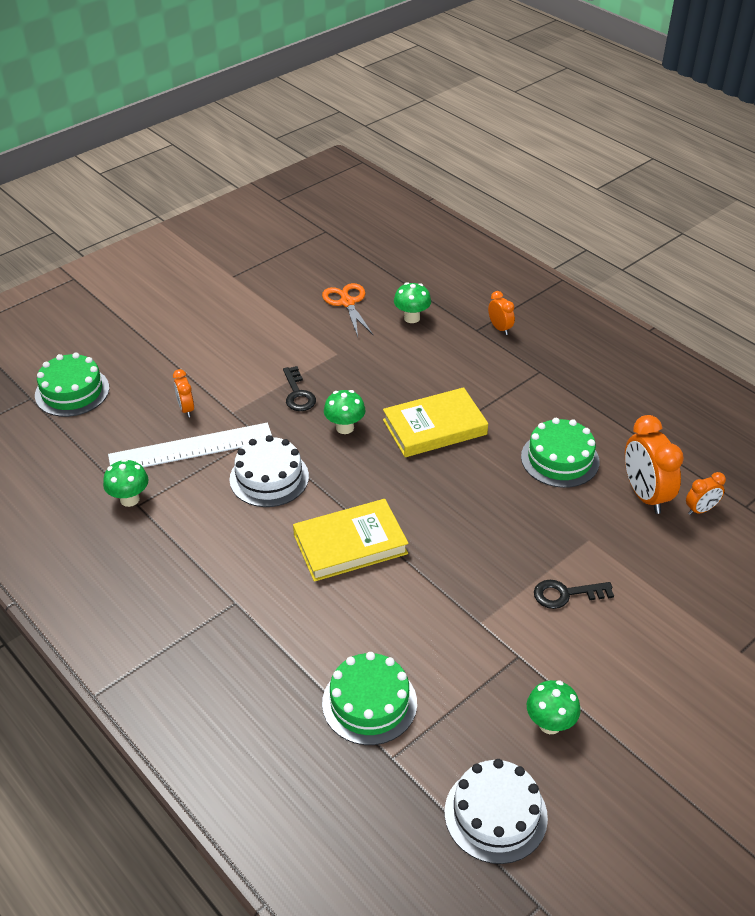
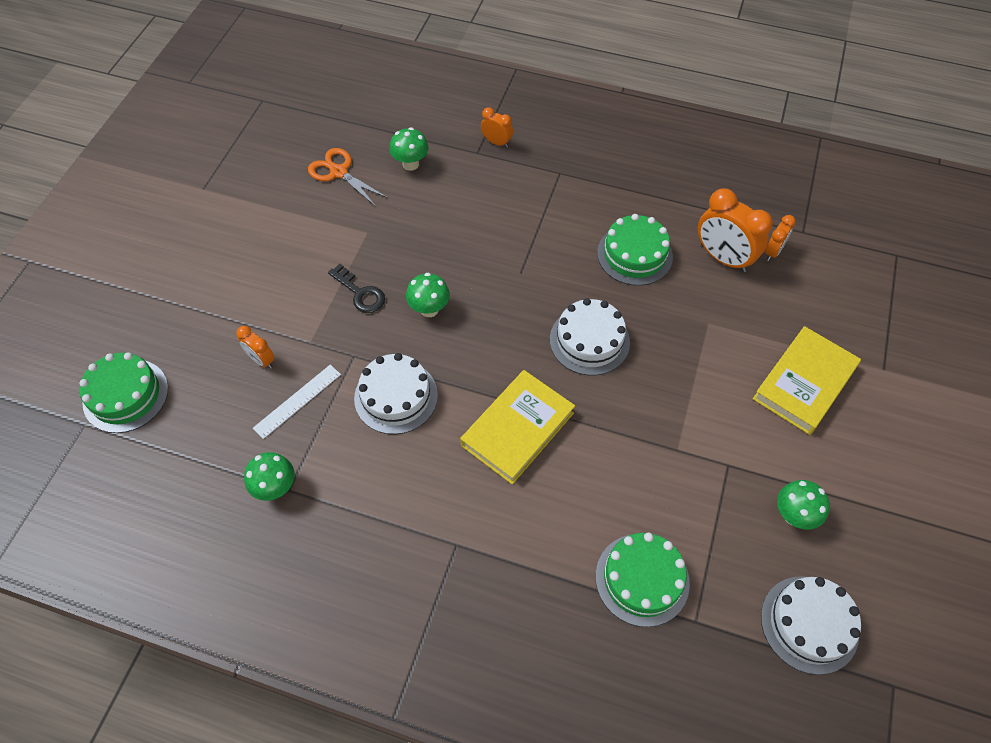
camera: 30 degrees left, 15 degrees up
(191, 448) = (297, 401): white ruler -> white ruler, size x0.57
(434, 427) = (509, 271): yellow book -> yellow book (804, 383)
(465, 507) = (589, 340): none -> white cake
(566, 594) = (725, 385): black key -> none

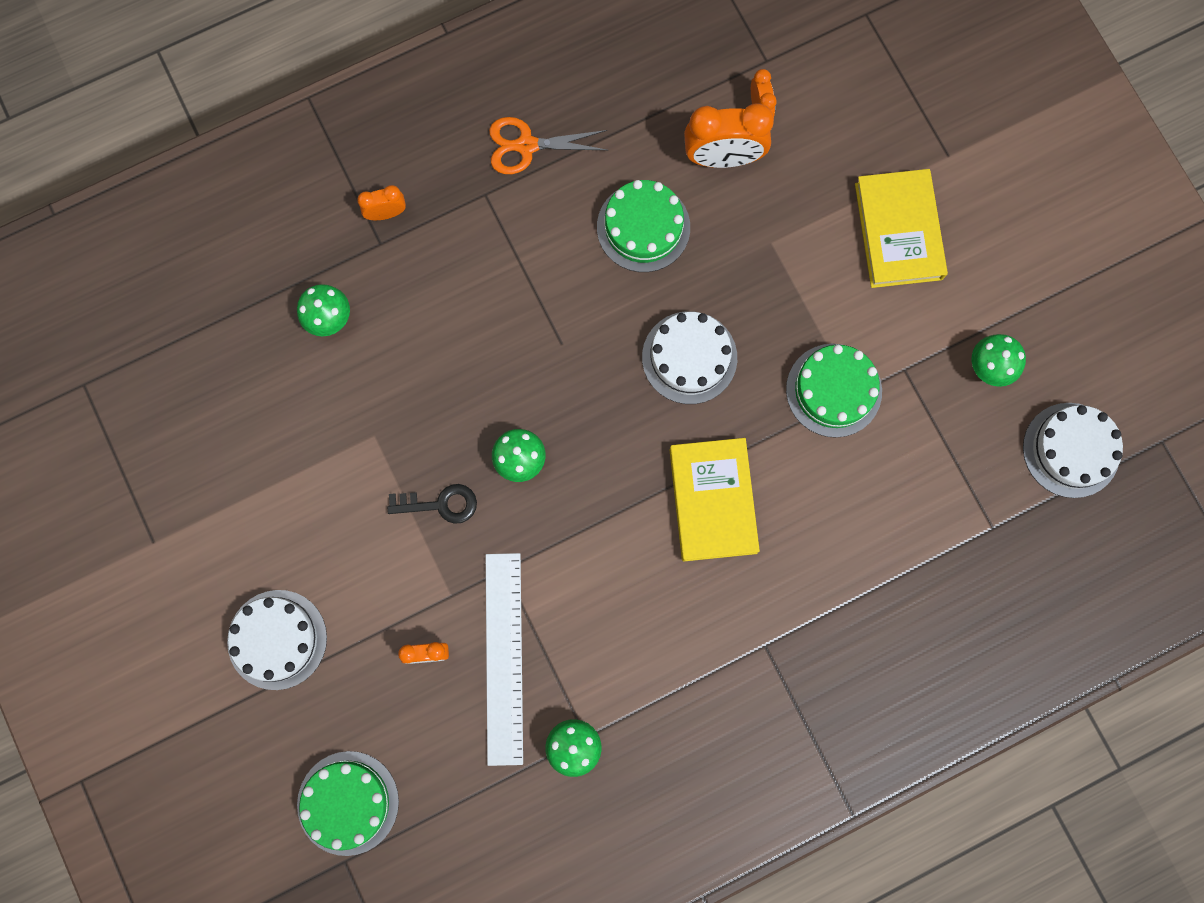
camera: 45 degrees left, 20 degrees up
(297, 401) = (504, 658): white ruler -> white ruler, size x1.75
(339, 172) = (269, 395): orange scissors -> orange scissors (526, 145)
(396, 396) = (582, 571): white cake -> white cake (277, 639)
(642, 579) = (926, 533): green cake -> green cake (833, 390)

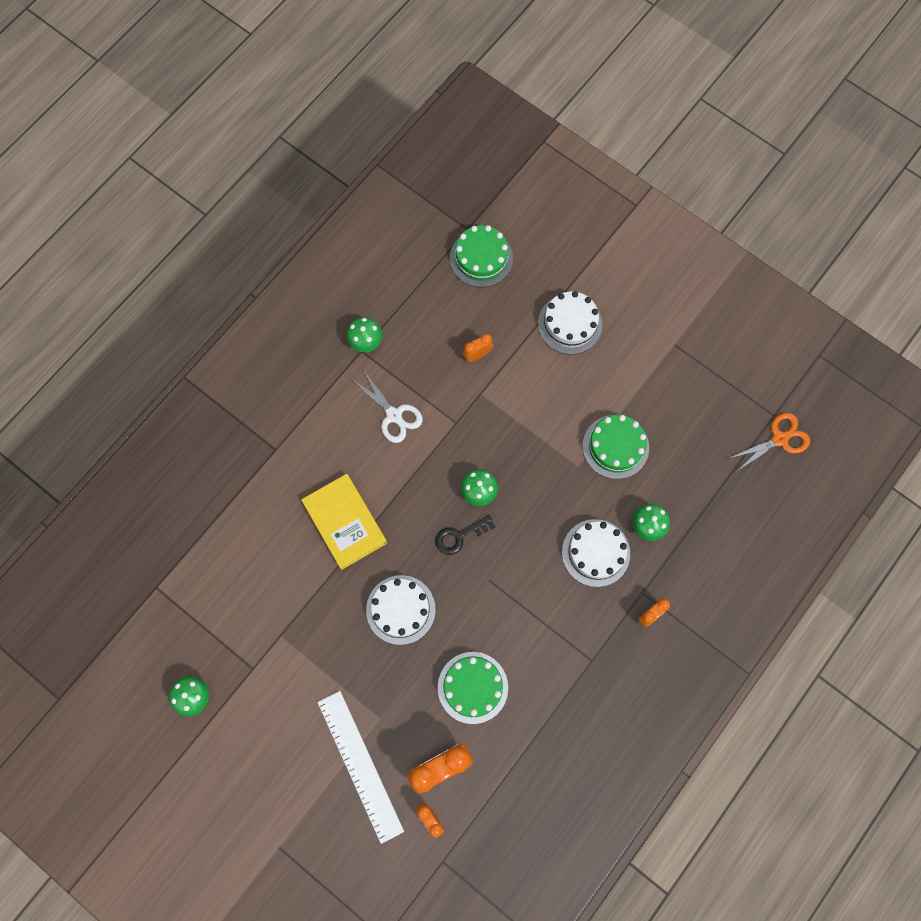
camera: 155 degrees right, 5 degrees down
(440, 504) = (515, 443): black key -> black key (460, 536)
(504, 658) = (431, 372): white ruler -> white ruler (360, 765)
(526, 145) = (581, 709): orange scissors -> orange scissors (779, 439)
(583, 619) = (394, 415): none -> white scissors
(833, 390) = (295, 632): green cake -> green cake (615, 446)
(898, 231) = (293, 769): yellow book -> none
(1071, 450) = (119, 664): white cake -> white cake (596, 552)

